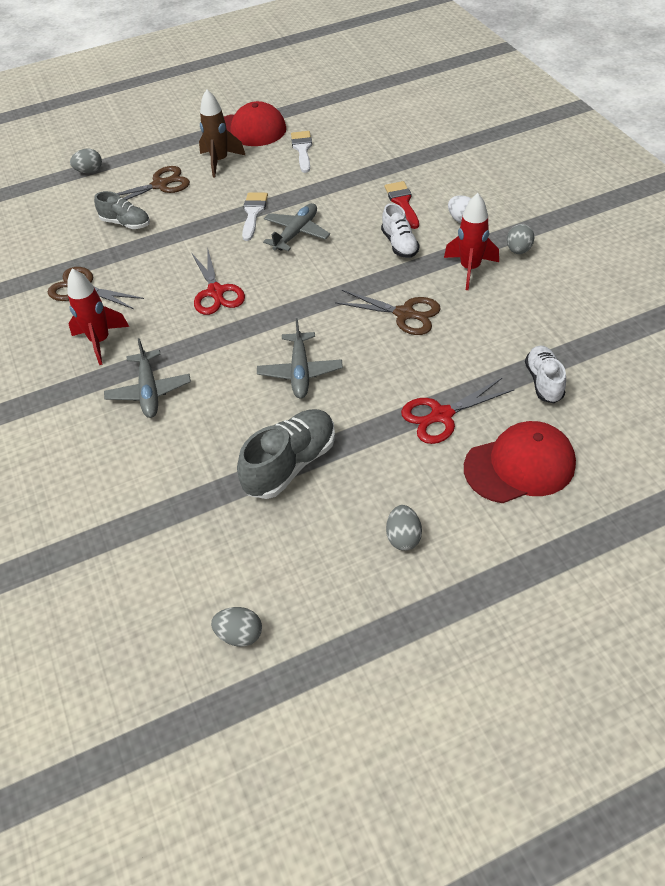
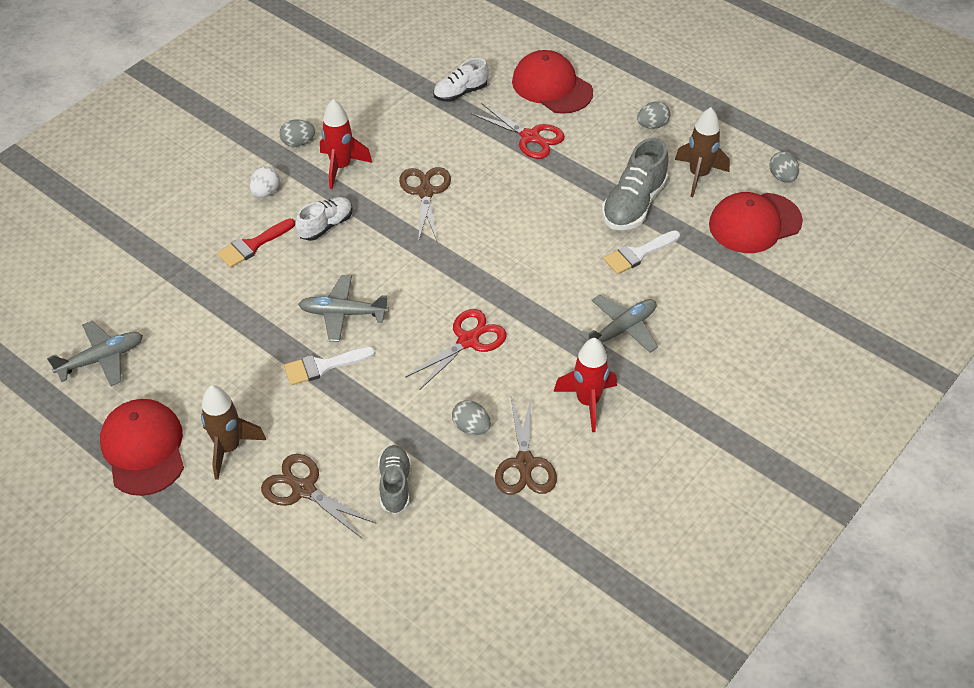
camera: 120 degrees left, 0 degrees up
(89, 171) = (303, 594): grey egg -> grey egg (471, 427)
(192, 564) = (754, 223): none -> red cap
(290, 464) = (633, 204): grey shoe -> grey shoe turned 75 degrees counterclockwise
(296, 545) = (698, 175): none -> brown rocket
(300, 372) = (536, 235): grey plane -> grey plane (102, 359)
(302, 149) = (174, 372): white brush -> white brush (638, 254)

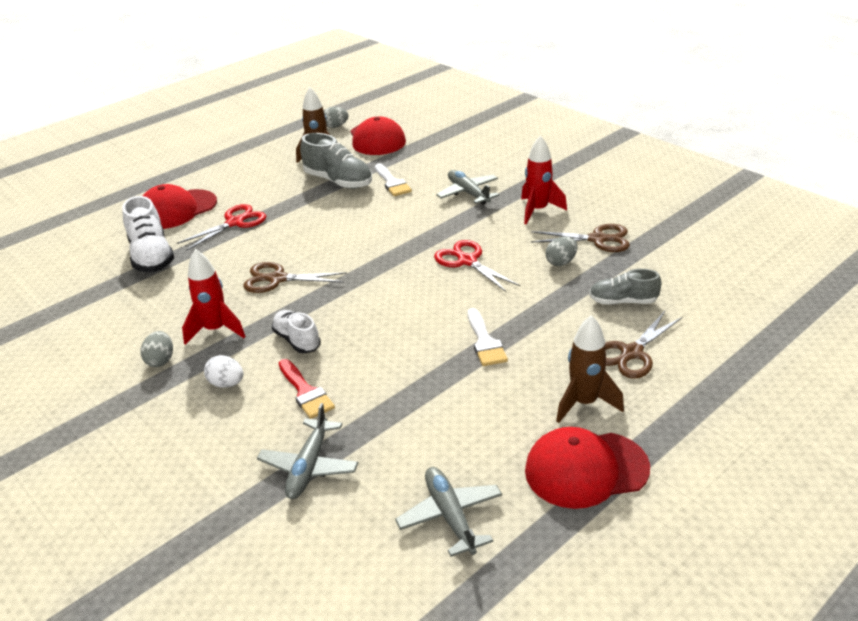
camera: 80 degrees left, 15 degrees down
(342, 313) = (420, 329): grey plane -> grey plane (309, 466)
(460, 92) = (151, 256): white shoe -> white shoe, size x1.58
(652, 125) = (253, 169): grey egg -> none

